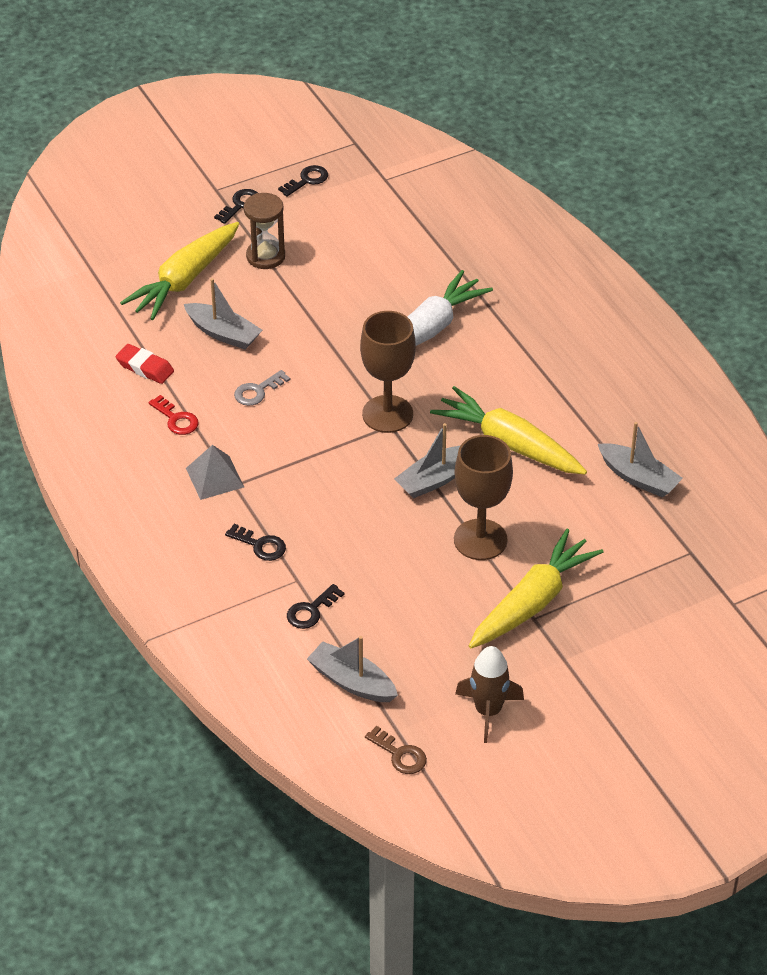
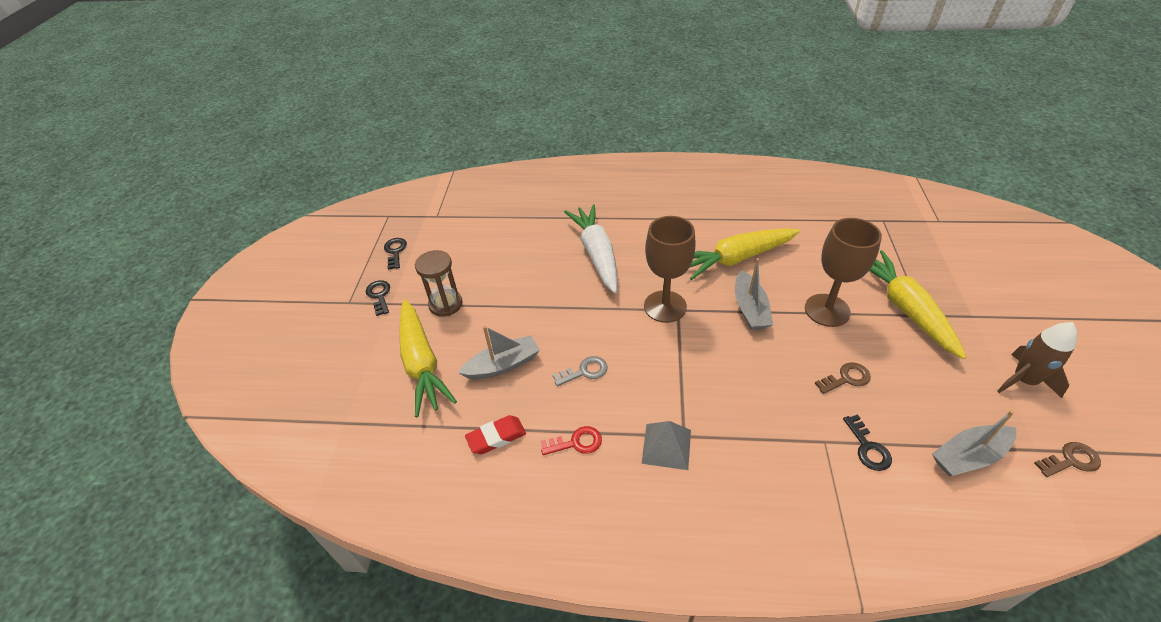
camera: 55 degrees left, 0 degrees up
(257, 391) = (584, 371): grey key -> grey key turned 105 degrees counterclockwise
(260, 545) = (769, 449): black key -> none
(389, 577) = (846, 378): none -> brown key
(638, 478) = (803, 216): grey boat -> none

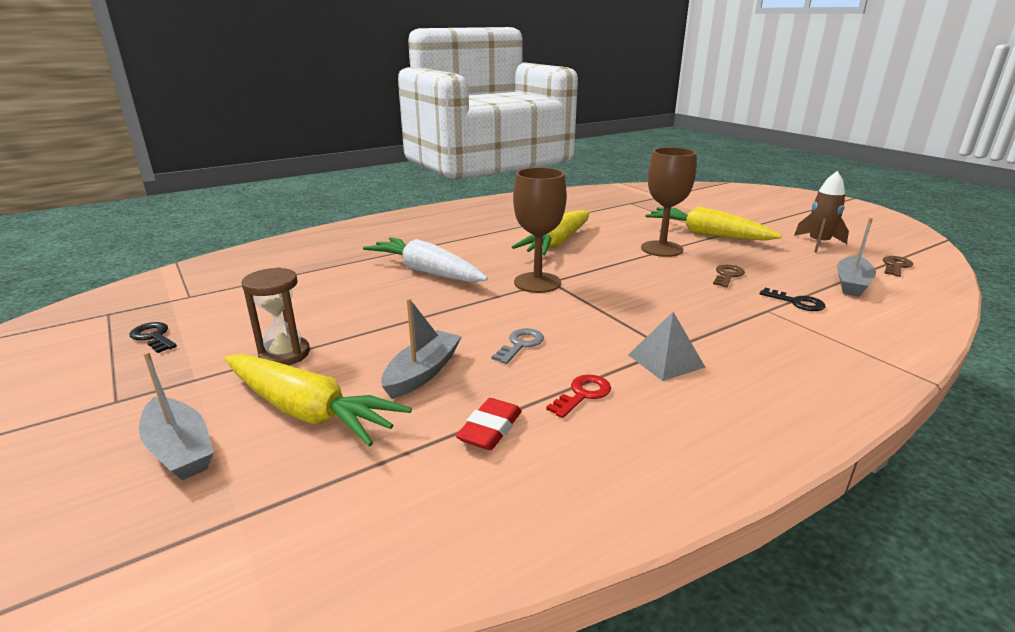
camera: 40 degrees left, 20 degrees down
(379, 295) = (167, 378): black key -> none
(750, 309) = (607, 264): grey boat -> grey boat (180, 449)

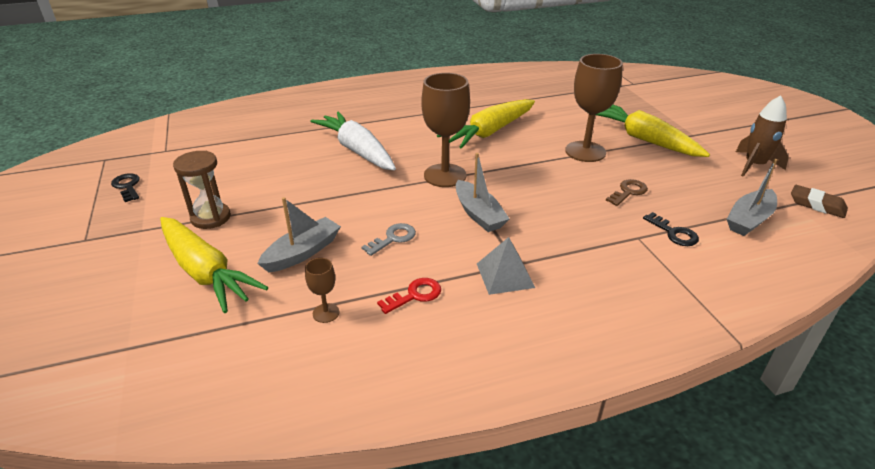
camera: 15 degrees right, 10 degrees up
(180, 449) = (111, 287): grey boat -> grey boat (479, 214)
(490, 429) = (326, 313): red eraser -> brown goblet
(896, 266) = (817, 205): brown key -> brown eraser

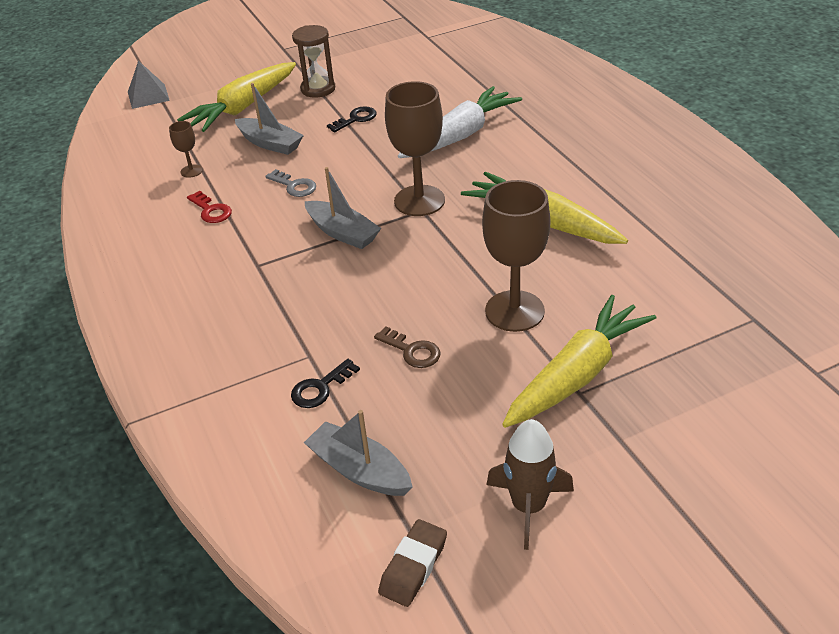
camera: 85 degrees right, 5 degrees up
(127, 186) = (361, 40): black key -> black key (356, 119)
(479, 214) = (342, 233): grey boat -> grey boat turned 105 degrees counterclockwise
(505, 275) = (238, 259): grey pyramid -> grey pyramid (148, 96)

